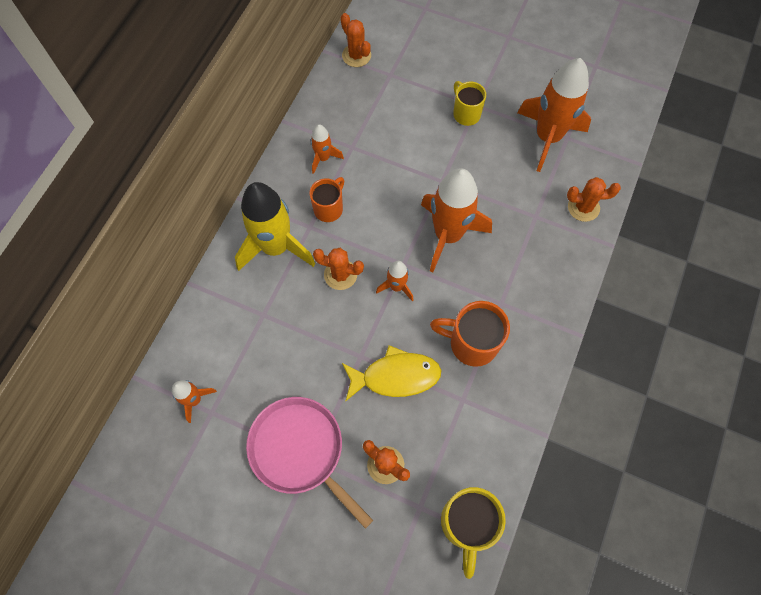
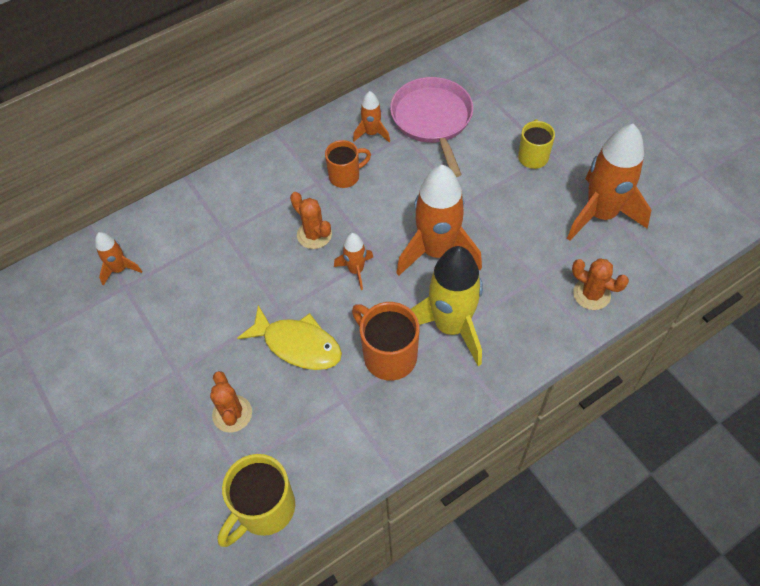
camera: 35 degrees right, 10 degrees down
(276, 247) = (276, 185): yellow rocket -> yellow rocket (450, 326)
(300, 450) = (171, 359): pink pan -> pink pan (432, 120)
(356, 55) = (465, 64): orange cactus -> none

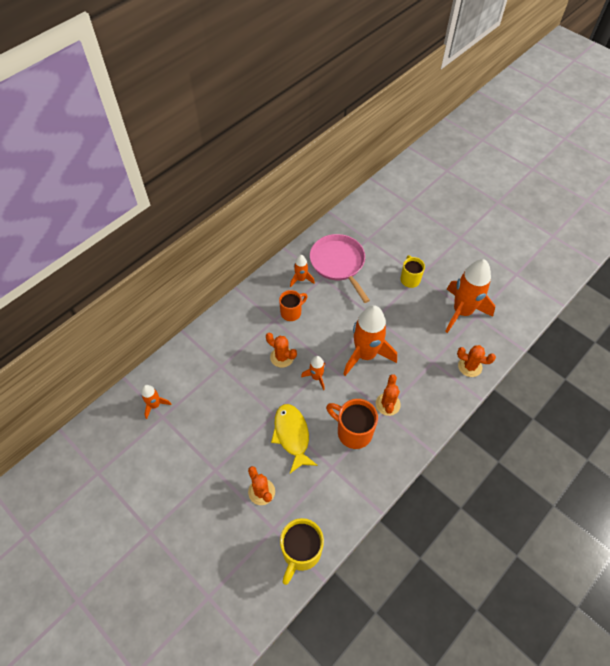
camera: 15 degrees left, 0 degrees up
(298, 344) = (292, 435): yellow fish -> yellow fish turned 120 degrees counterclockwise
(450, 326) = (387, 404): yellow rocket -> orange cactus

